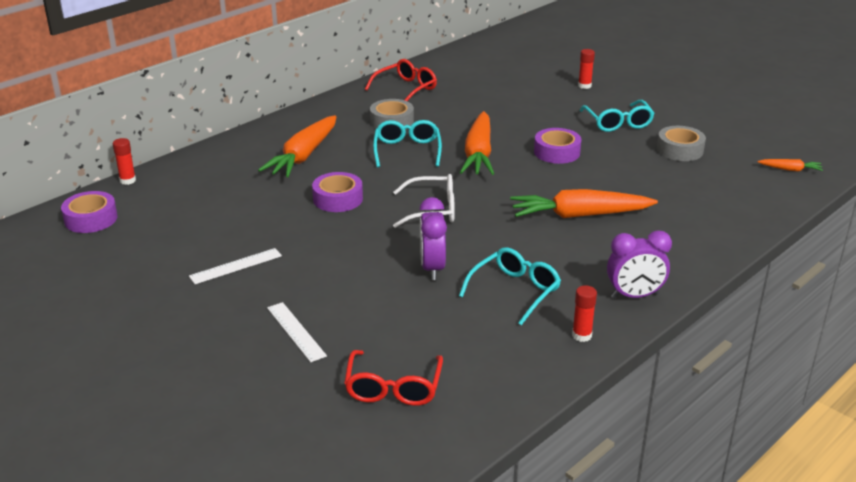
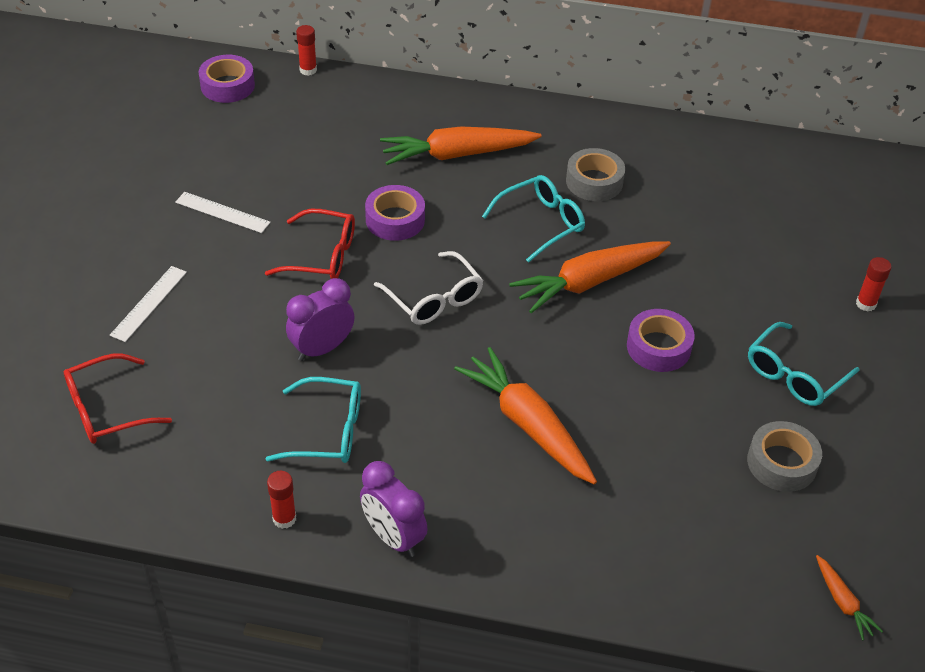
camera: 55 degrees right, 15 degrees up
(406, 89) = (683, 156): red glasses -> red glasses (322, 256)

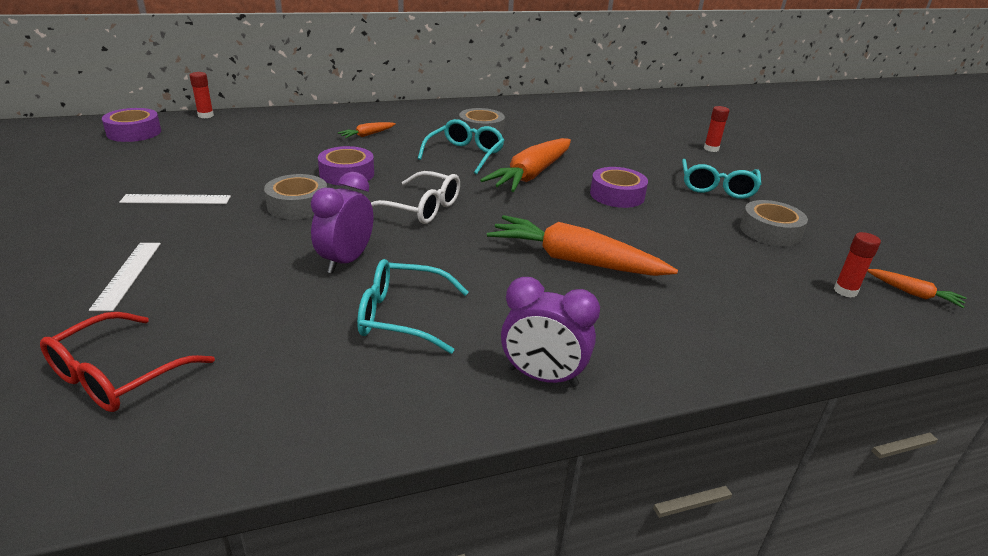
camera: 30 degrees left, 15 degrees down
(284, 518) = (414, 403): red glue stick -> red glue stick (845, 291)
(322, 256) = (298, 205): red glasses -> grey tape
(328, 431) = (401, 316): turquoise glasses -> turquoise glasses turned 150 degrees counterclockwise
(457, 154) = (367, 135): orange carrot -> orange carrot, size x0.46

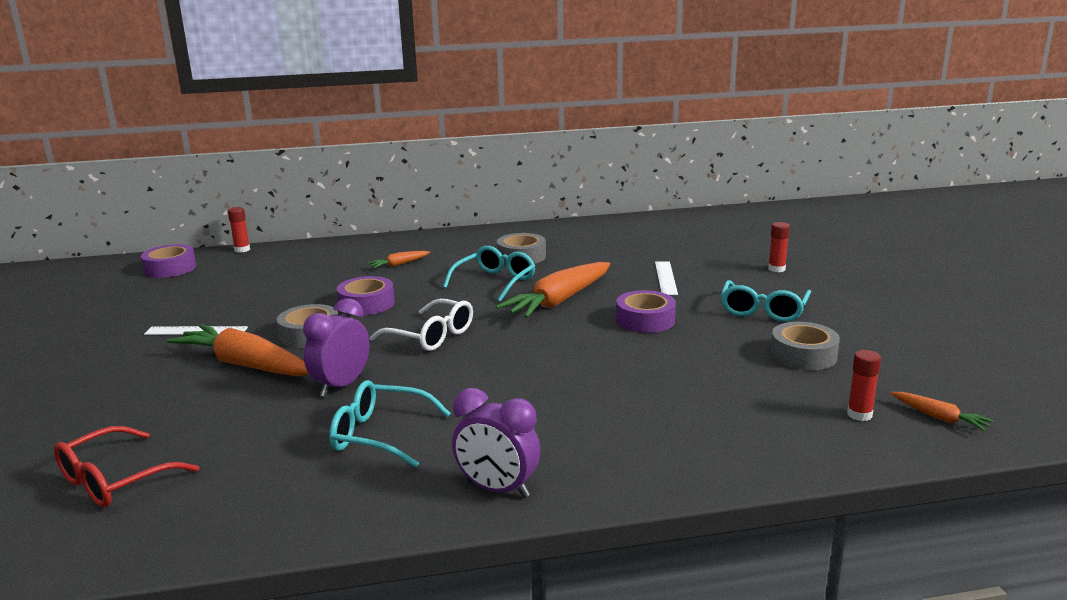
camera: 10 degrees right, 10 degrees down
(127, 275) = (139, 398): white ruler -> white ruler (665, 278)
(575, 260) = (572, 385): orange carrot -> orange carrot (245, 365)

